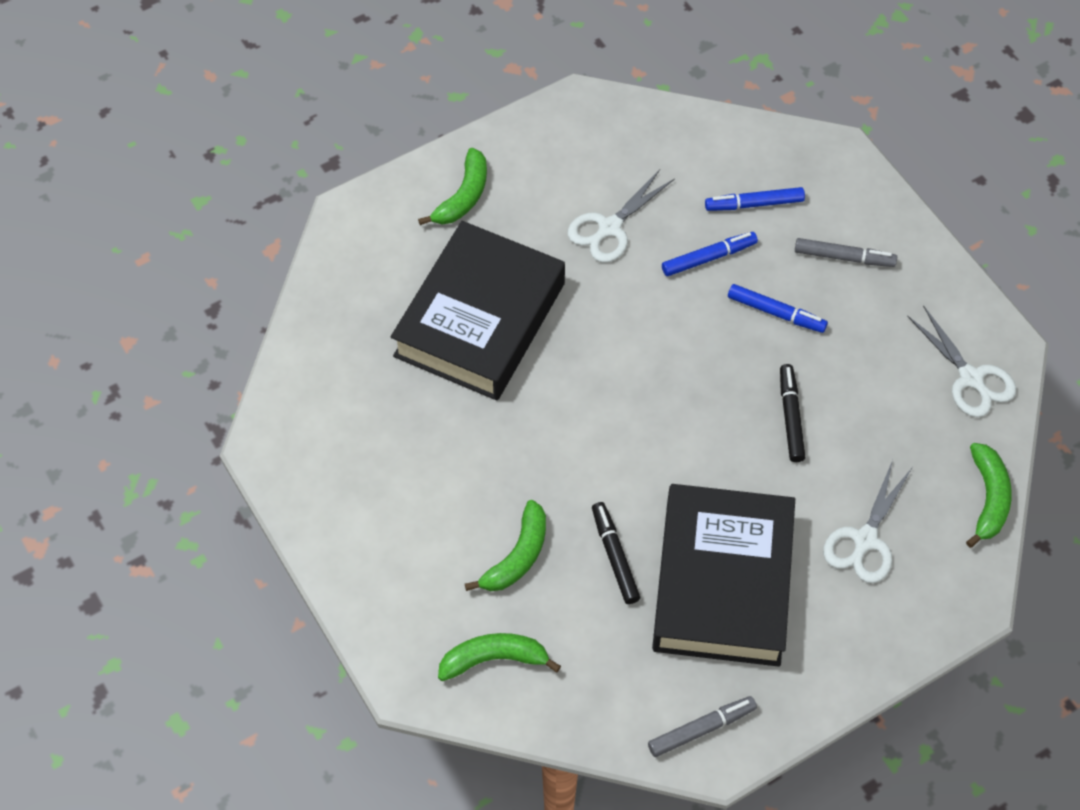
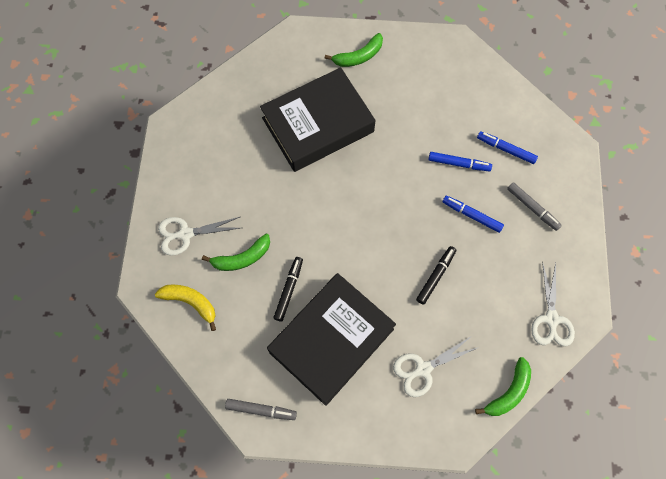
camera: 35 degrees right, 10 degrees up
(494, 659) = (191, 302): green banana -> yellow banana
(610, 228) = (419, 116): white scissors -> white scissors (185, 234)
(776, 313) = (471, 215): blue marker -> blue marker turned 150 degrees clockwise

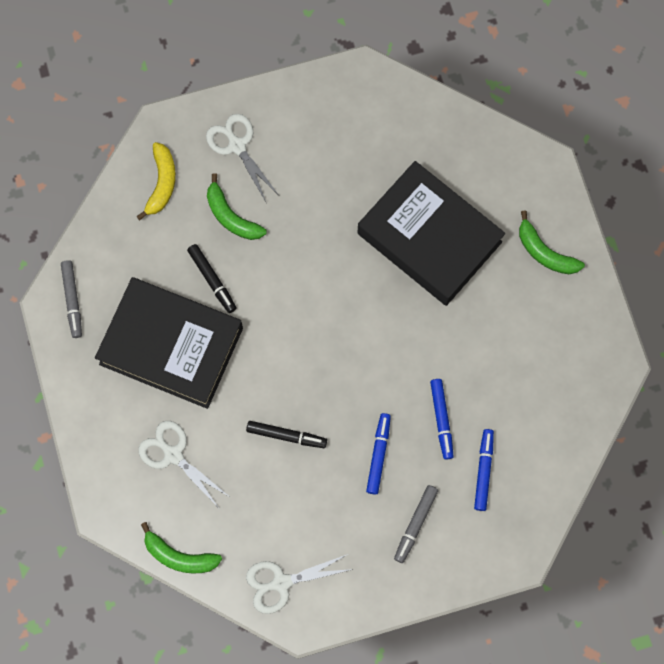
camera: 70 degrees right, 5 degrees up
(289, 290) = (212, 280): black marker -> black marker turned 60 degrees clockwise

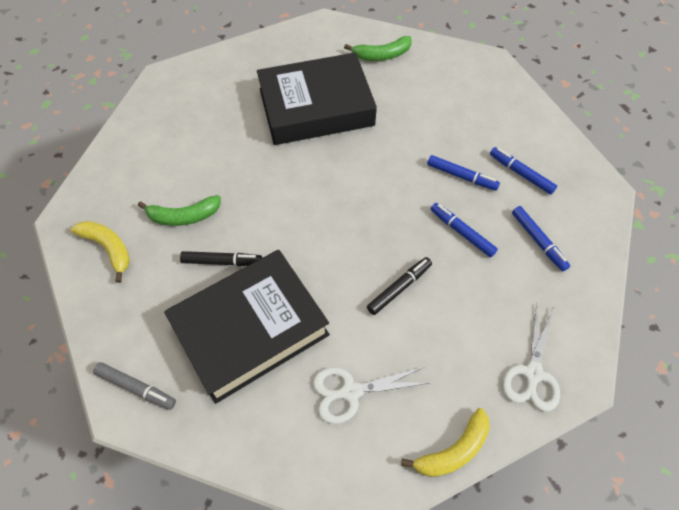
camera: 55 degrees left, 15 degrees down
(179, 556) = (453, 450): green banana -> yellow banana
(237, 146) = (134, 179): white scissors -> none
(415, 524) = (538, 241): grey marker -> blue marker

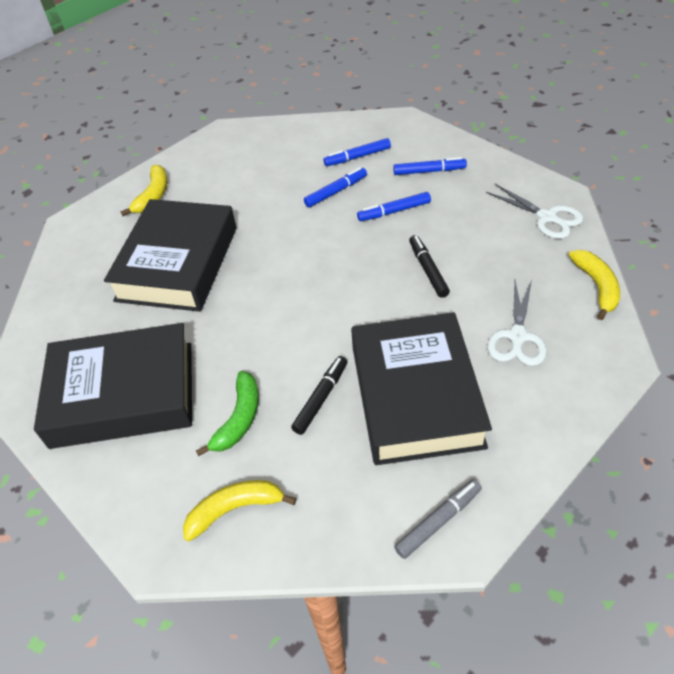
camera: 60 degrees left, 10 degrees down
(180, 138) = (123, 394): none -> black book
(381, 55) = (153, 196): green banana -> yellow banana

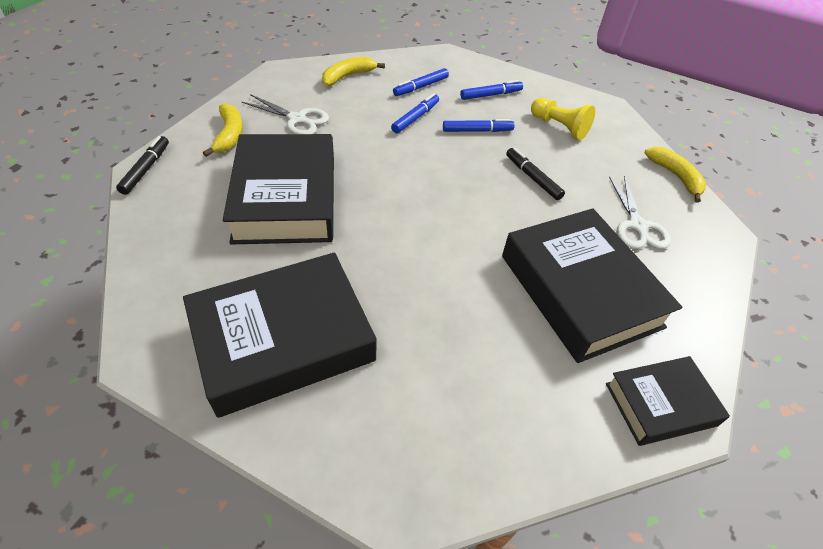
camera: 25 degrees left, 0 degrees up
(235, 509) = (463, 438): yellow banana -> yellow banana (348, 76)
(239, 419) = (422, 343): green banana -> none
(321, 398) = (494, 308): black marker -> black marker (146, 169)
(394, 211) = (477, 131): blue marker -> blue marker turned 150 degrees counterclockwise
(438, 521) = (660, 404): grey marker -> black book
(488, 215) = (559, 127): none -> yellow pawn
(547, 217) = (607, 125): white scissors -> white scissors (297, 119)

